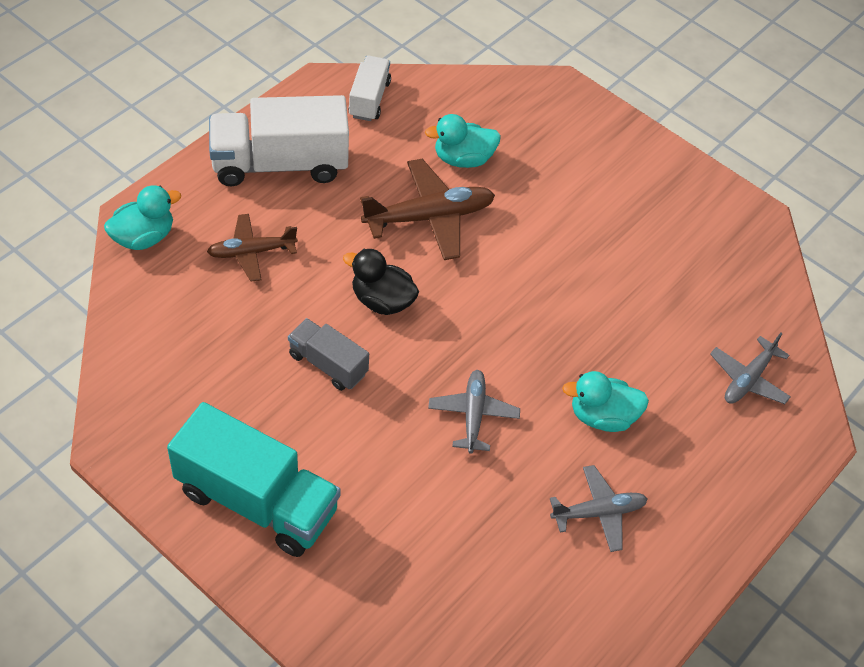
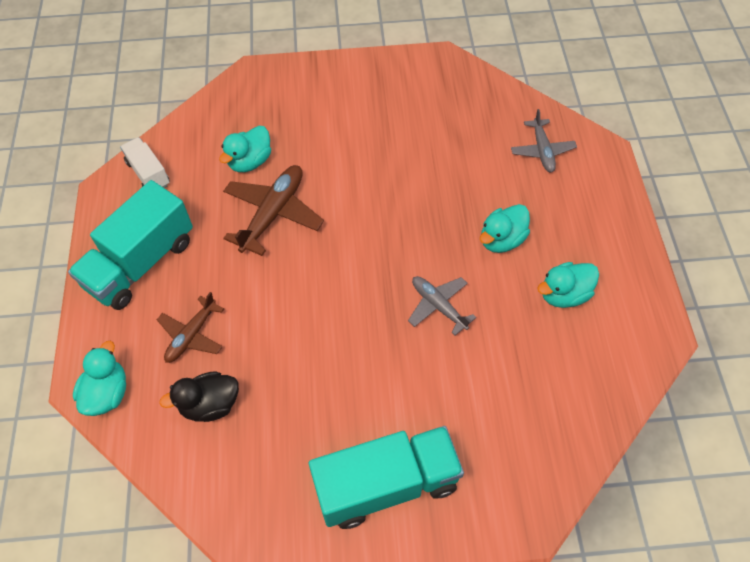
camera: 40 degrees left, 5 degrees up
(280, 164) = (141, 263): white truck -> turquoise truck
(328, 364) = (324, 358): grey truck -> none
(382, 301) = (307, 289): black duck -> black duck (210, 405)
(599, 512) = (564, 294): grey plane -> turquoise duck

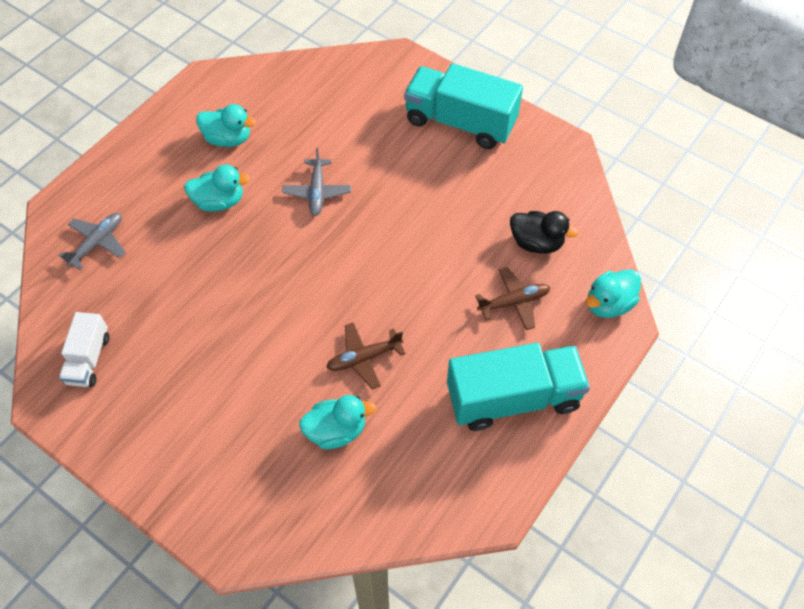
camera: 140 degrees left, 0 degrees up
(148, 174) = (441, 496): white truck -> white truck (89, 359)
(273, 213) = (363, 358): brown plane -> brown plane, size x0.63

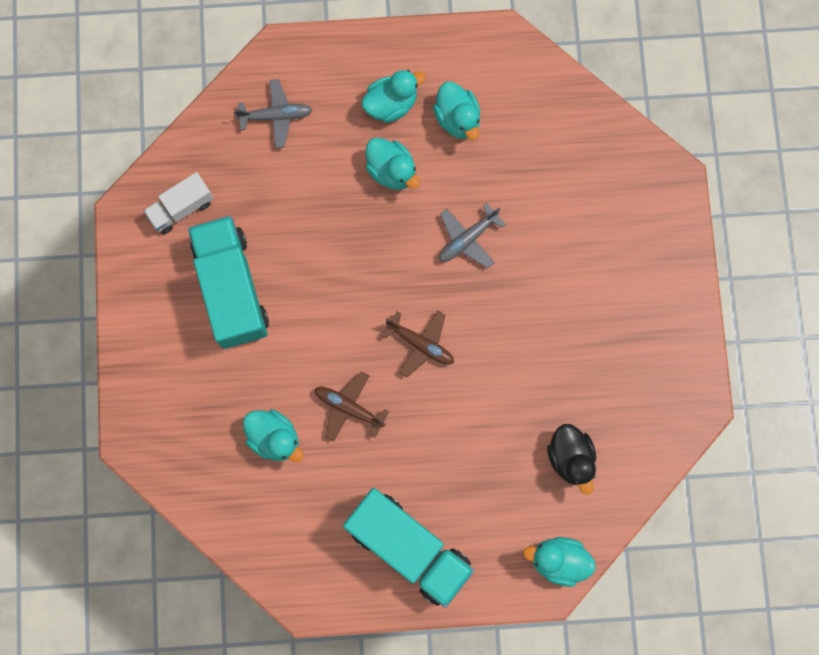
camera: 50 degrees right, 20 degrees up
(173, 168) = (391, 104): none -> turquoise duck
(460, 122) = (645, 295): turquoise truck -> turquoise truck (231, 289)
(514, 302) = (496, 483): brown plane -> brown plane (421, 344)

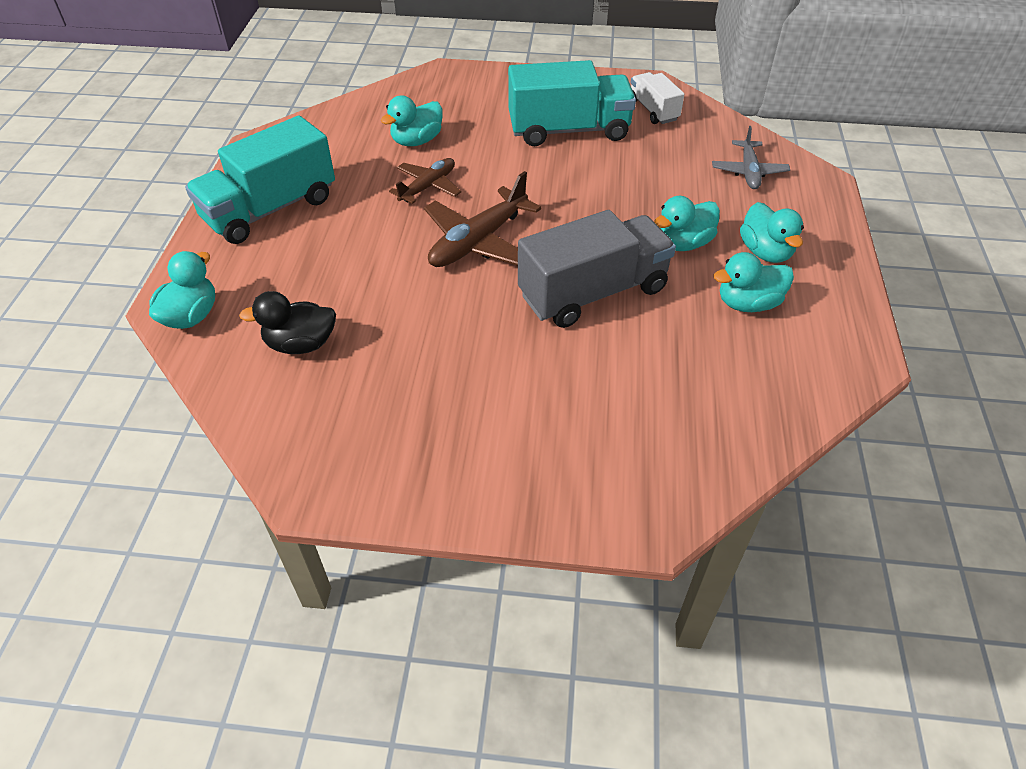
camera: 100 degrees right, 30 degrees down
(421, 344) = (478, 242): brown plane -> brown plane, size x1.58
(467, 239) = (593, 292): grey plane -> grey truck

